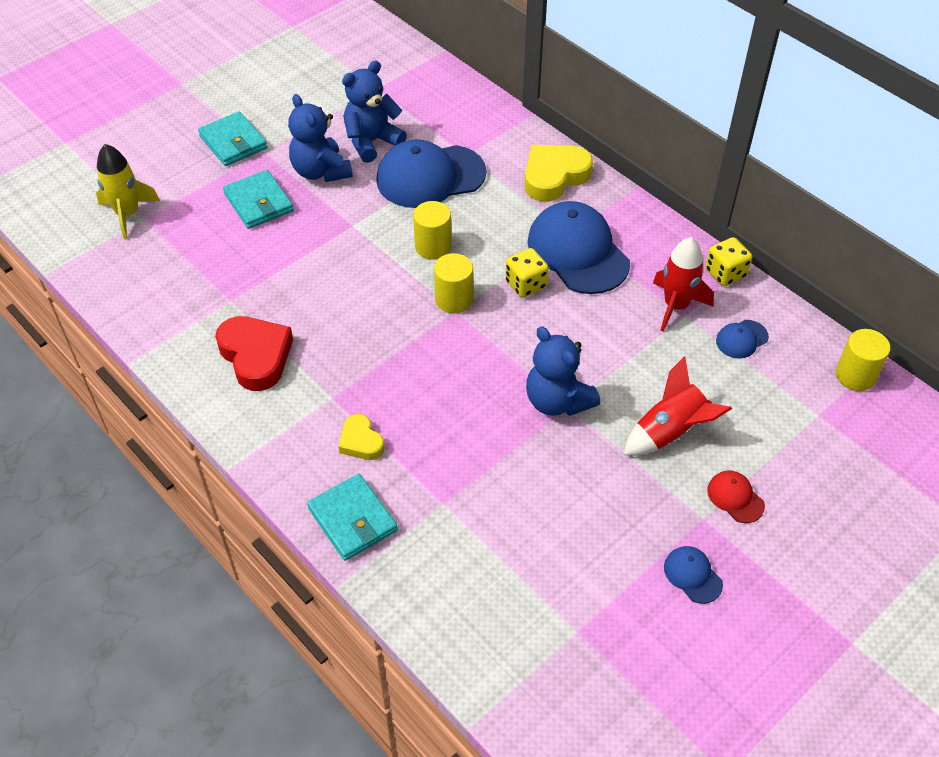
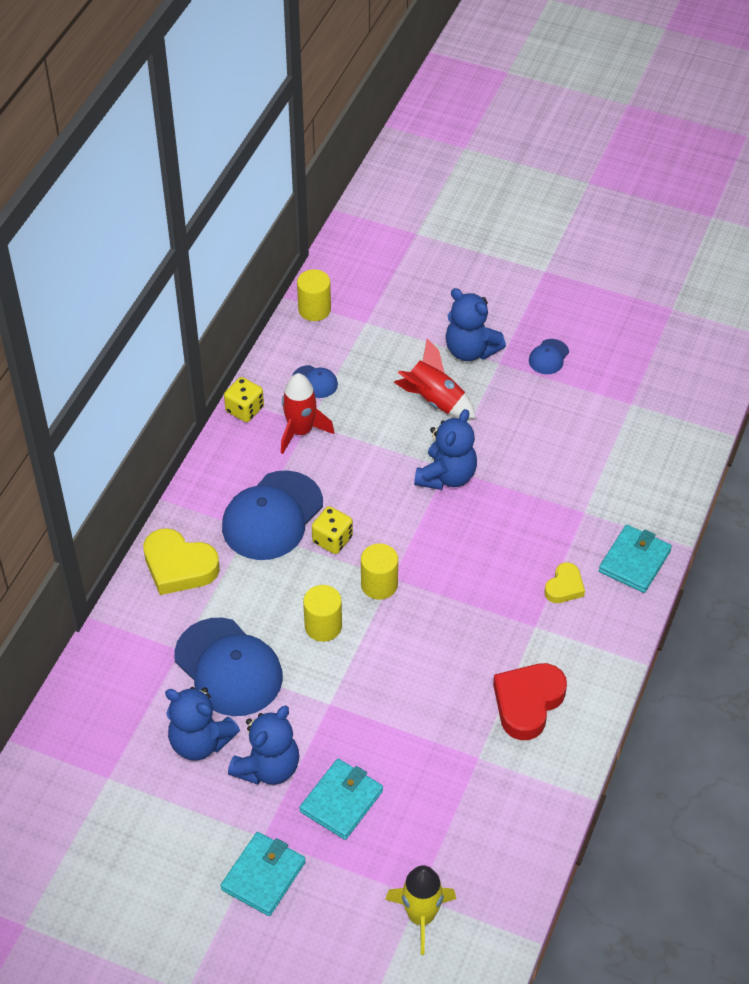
camera: 115 degrees left, 0 degrees up
(735, 498) = (470, 350): red cap -> blue teddy bear

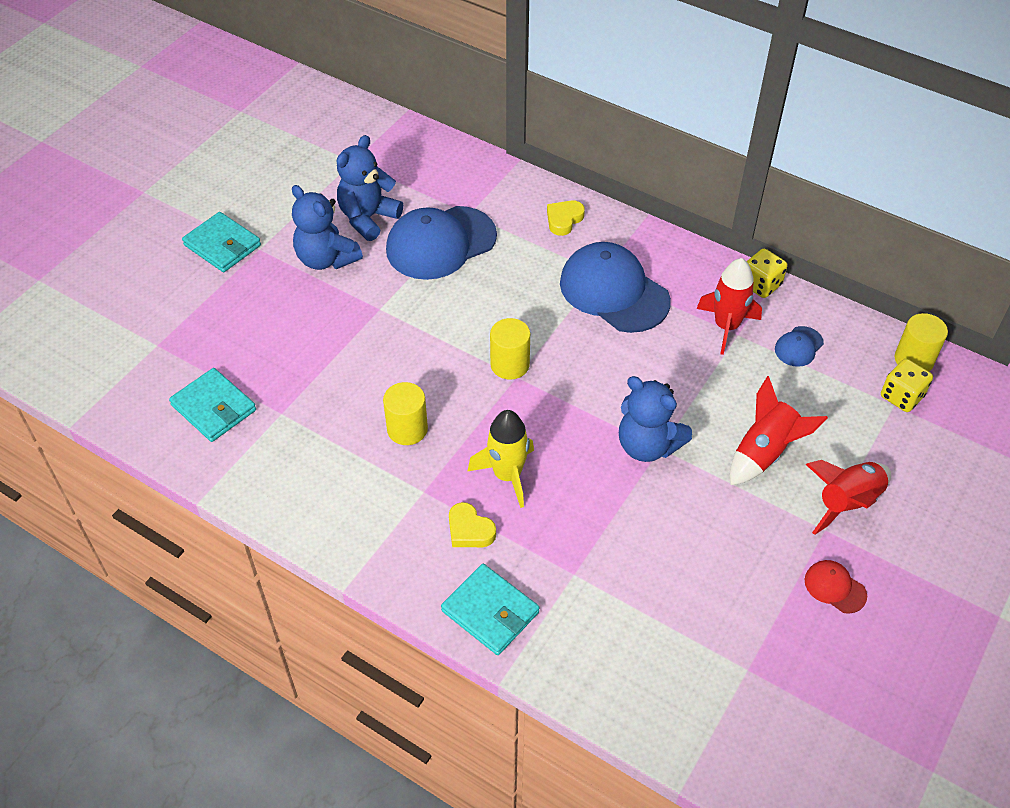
camera: 100 degrees right, 0 degrees up
(179, 566) = (564, 220): yellow heart -> yellow heart, size x0.57
(323, 626) = (469, 314): yellow cylinder -> yellow cylinder (407, 429)
(332, 540) = (575, 335): yellow dice -> yellow dice (901, 396)
(341, 801) = (273, 304): turquoise wallet -> turquoise wallet (214, 408)
(421, 916) = (137, 344): yellow rocket -> yellow rocket (507, 475)
(470, 350) = (847, 503): blue teddy bear -> red rocket
(527, 703) = (329, 466): red heart -> none
(548, 357) = (835, 587): blue cap -> red cap

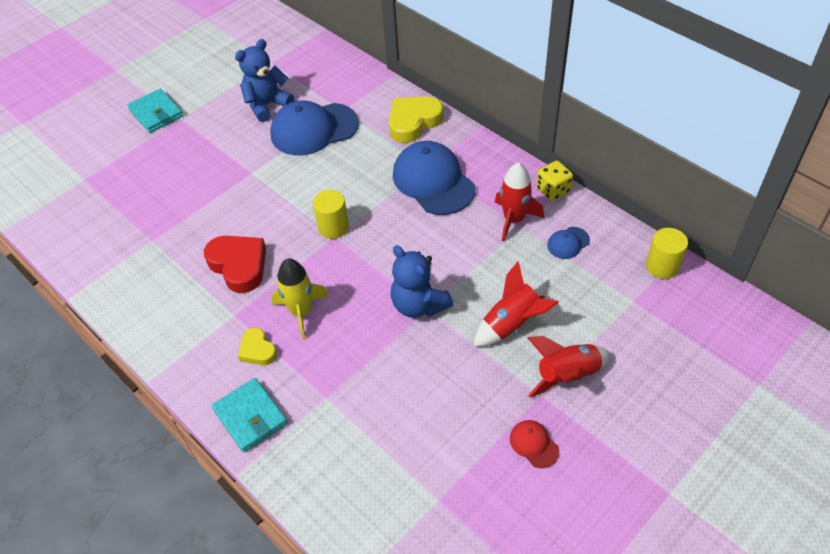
camera: 15 degrees right, 0 degrees up
(214, 408) = (106, 230): turquoise wallet -> none
(326, 259) = (226, 131): blue teddy bear -> none
(407, 429) = (239, 265): yellow cylinder -> red heart
(564, 220) = (413, 122): yellow heart -> yellow heart, size x1.76
(901, 396) = (642, 295): yellow dice -> none

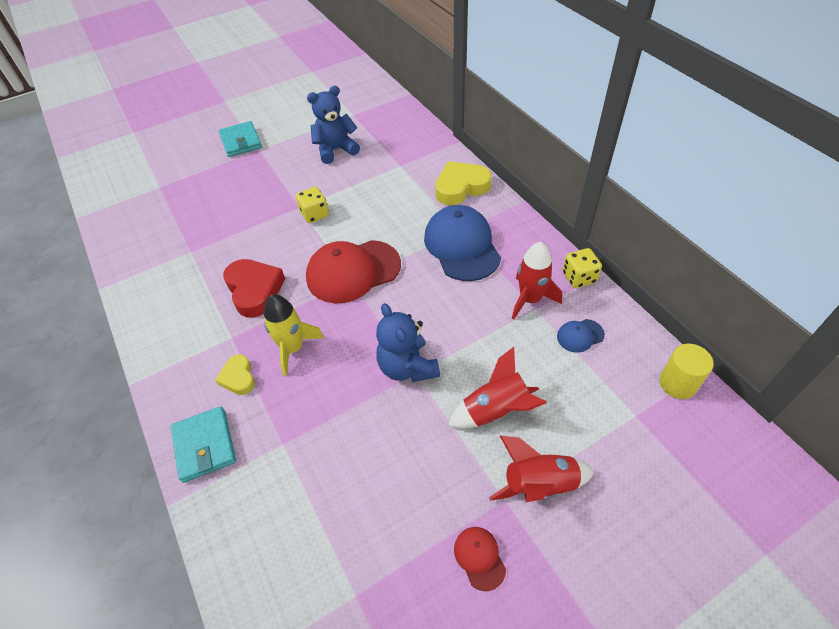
camera: 15 degrees right, 0 degrees up
(271, 177) = (314, 214): none -> yellow dice
(314, 129) = (368, 178): blue cap -> none
(333, 227) = (353, 271): yellow cylinder -> red cap

